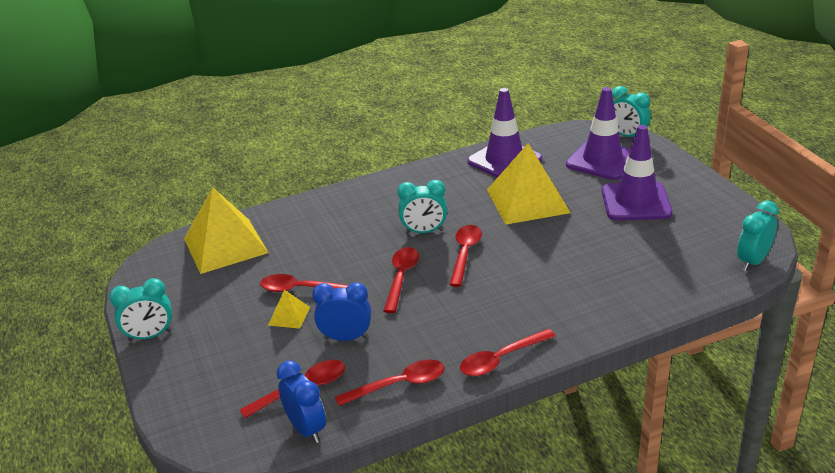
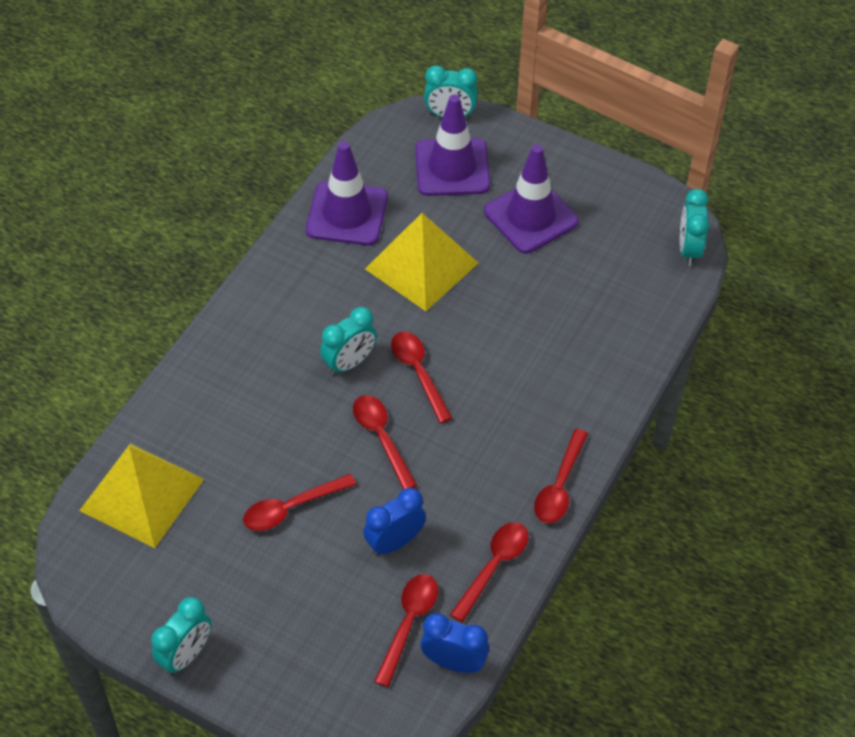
camera: 40 degrees left, 20 degrees up
(289, 316) = (311, 548): yellow pyramid -> none

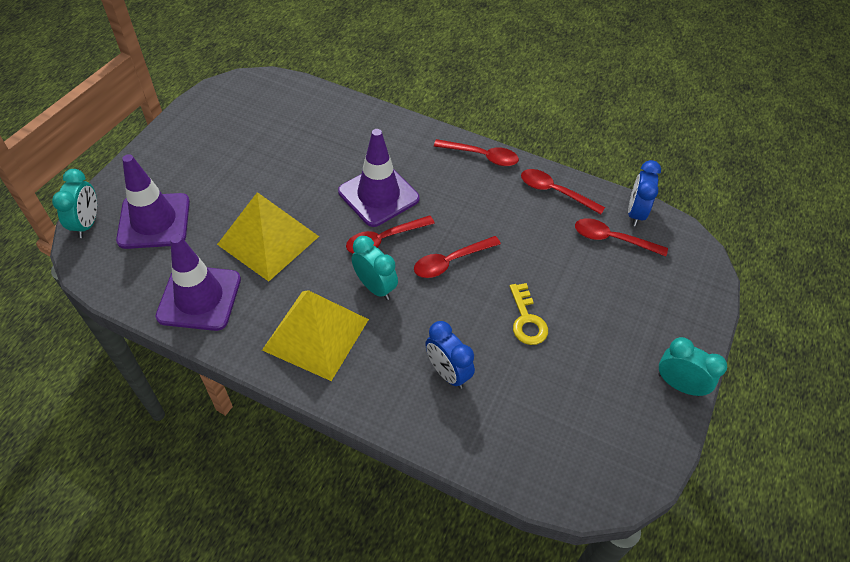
camera: 95 degrees left, 0 degrees up
(142, 495) = (532, 440): yellow pyramid -> yellow pyramid (316, 334)
(292, 508) = (526, 320): red spoon -> yellow key
(395, 542) = (546, 249): blue clock -> blue clock (447, 373)
(530, 217) = (220, 169): purple traffic cone -> purple traffic cone (378, 195)
(689, 249) = (265, 83): turquoise clock -> none

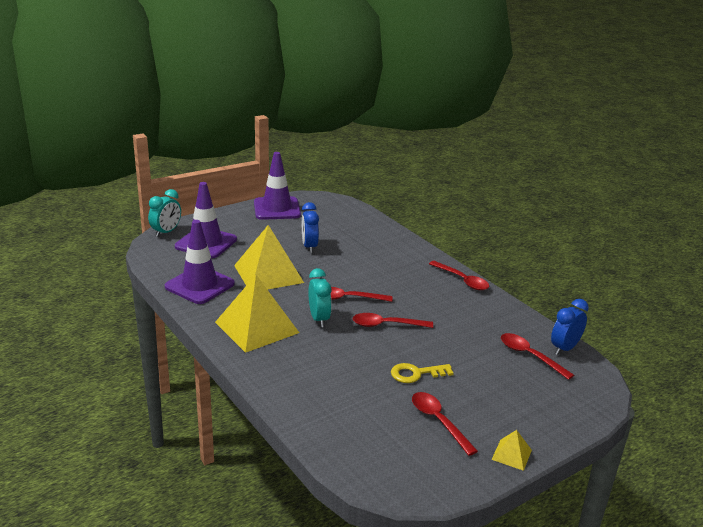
camera: 30 degrees right, 25 degrees down
(378, 195) = (365, 276): purple traffic cone -> purple traffic cone (277, 209)
(447, 373) = (329, 378): blue clock -> blue clock (309, 247)
(526, 320) = (416, 373): yellow key -> yellow key turned 60 degrees clockwise
(555, 192) = (505, 316): red spoon -> red spoon (439, 421)
(679, 385) = (511, 454): turquoise clock -> yellow pyramid

